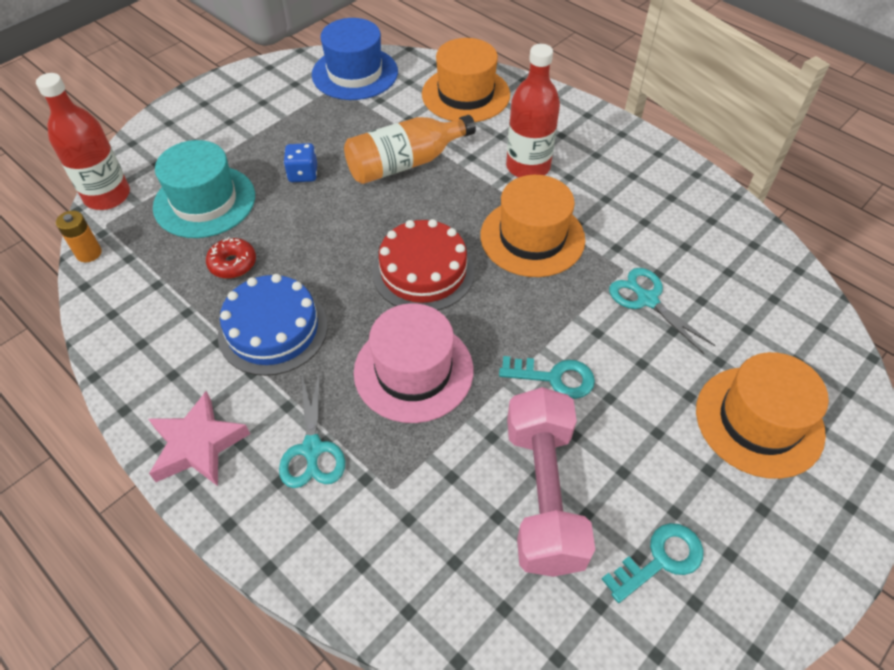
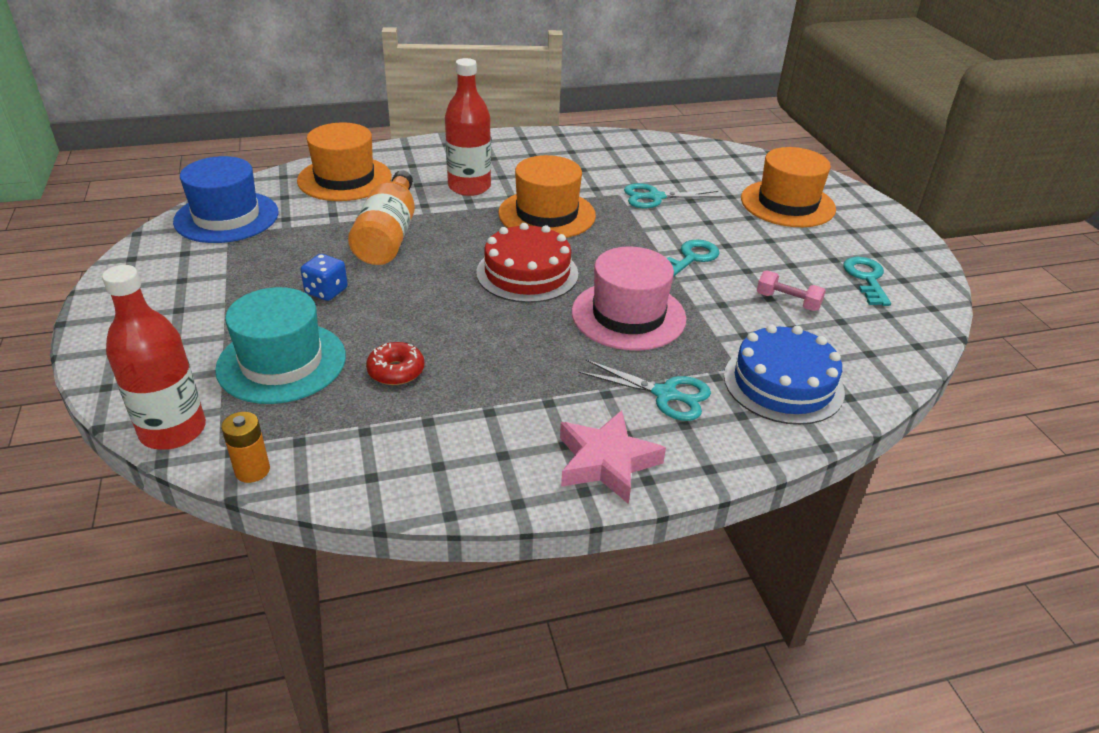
camera: 60 degrees left, 15 degrees down
(273, 329) = (509, 373): blue cake -> blue cake (783, 383)
(543, 494) = (787, 301): pink dumbbell -> pink dumbbell, size x0.44

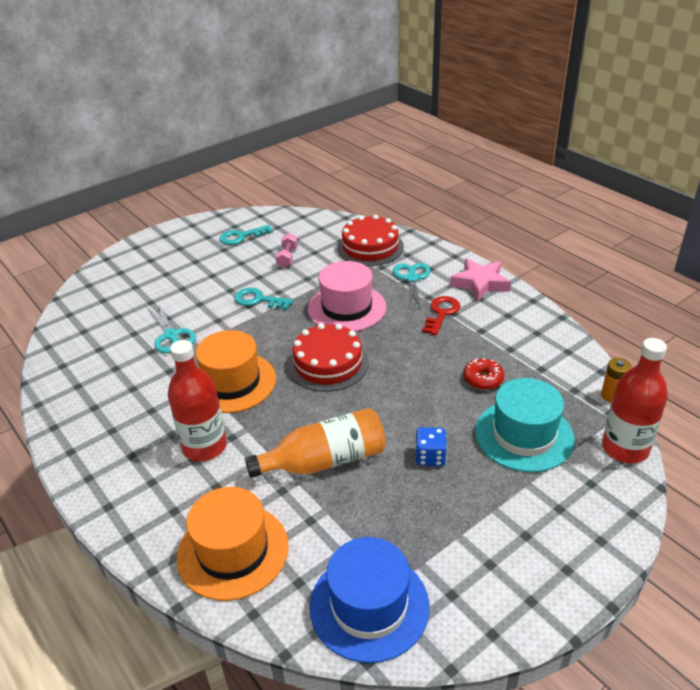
camera: 110 degrees left, 0 degrees up
(557, 390) = (441, 313): none -> red key
(783, 383) = (370, 247): blue cake -> red cake
(787, 204) = (152, 276): orange hat -> none

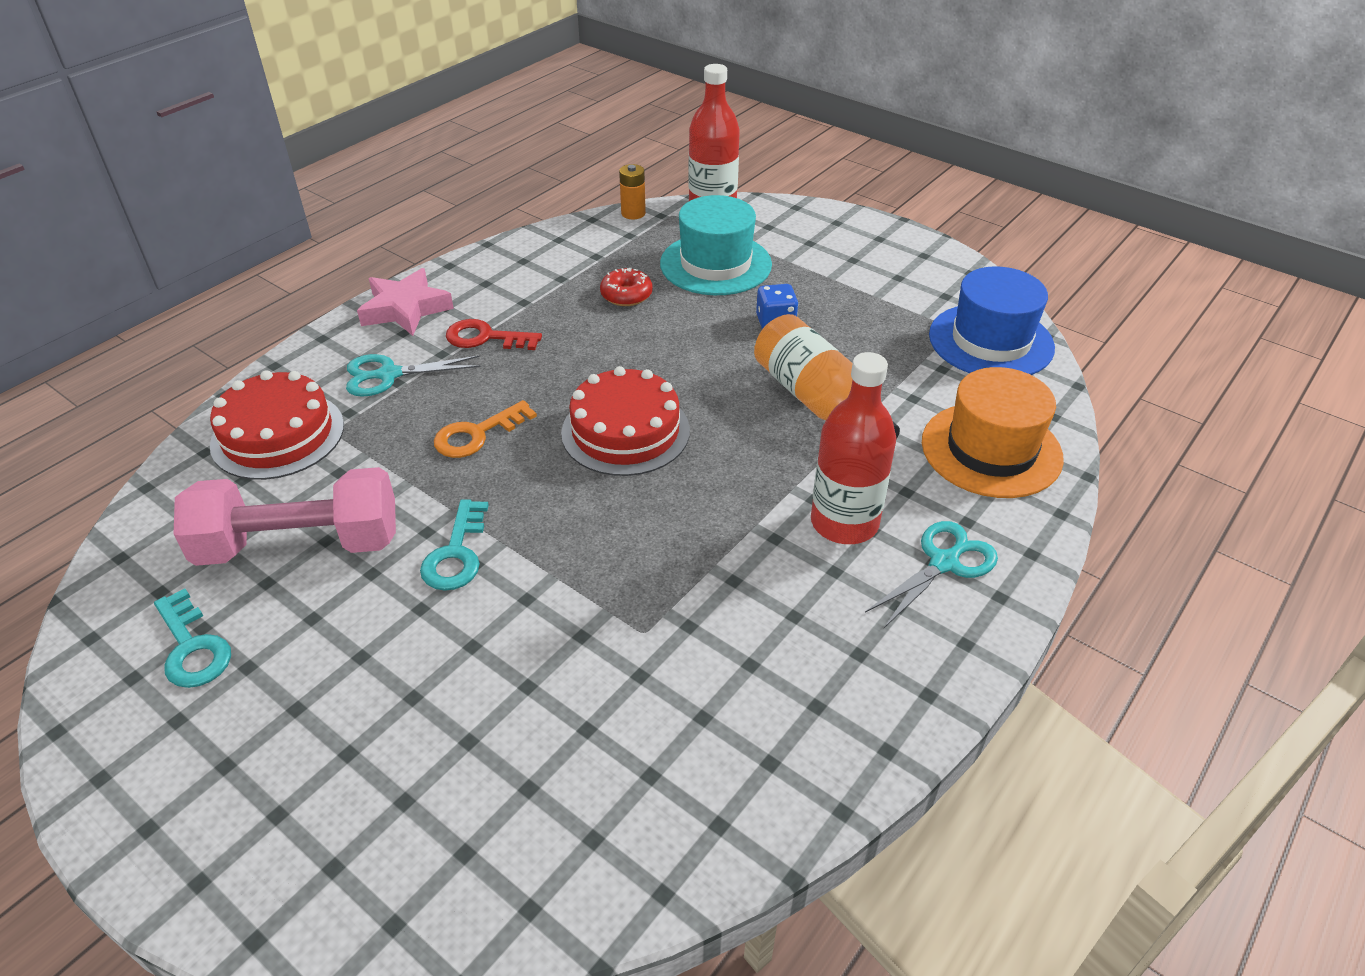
camera: 105 degrees left, 5 degrees up
(171, 336) = (586, 657): turquoise scissors -> turquoise scissors (944, 562)
(232, 382) = (697, 530): orange hat -> none
(287, 257) = (300, 545): pink dumbbell -> pink dumbbell, size x2.25
(347, 308) = (477, 434): pink hat -> orange key

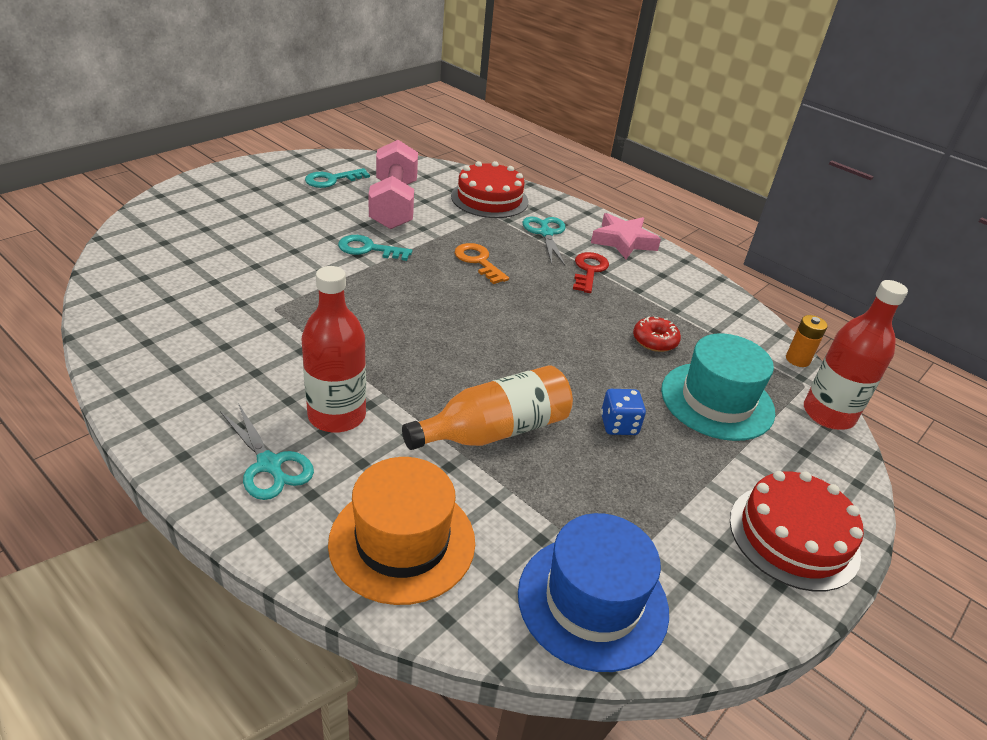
camera: 90 degrees right, 5 degrees down
(625, 431) = (471, 321): red cake -> red cake (793, 536)

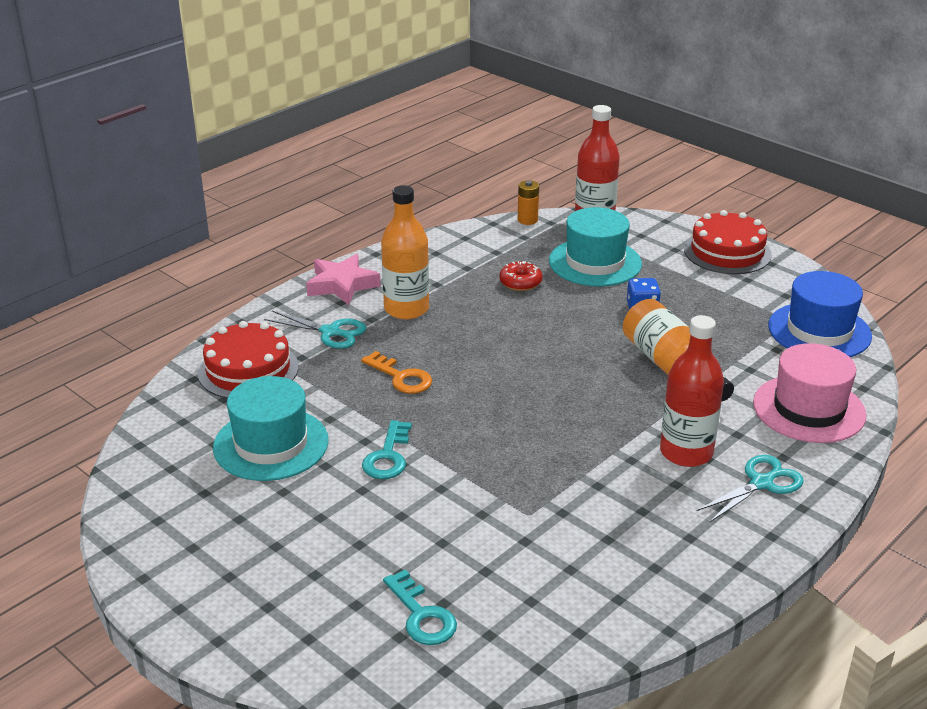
camera: 85 degrees left, 5 degrees down
(331, 180) = (198, 504): turquoise key -> turquoise key (422, 615)
(393, 205) = (271, 444): pink dumbbell -> turquoise hat
(402, 541) = (809, 409): orange hat -> pink hat
(478, 261) = (401, 377): orange key -> orange key turned 105 degrees counterclockwise
(546, 233) = (331, 332): turquoise scissors -> turquoise scissors turned 150 degrees counterclockwise
(589, 270) = (406, 309): red key -> orange bottle

